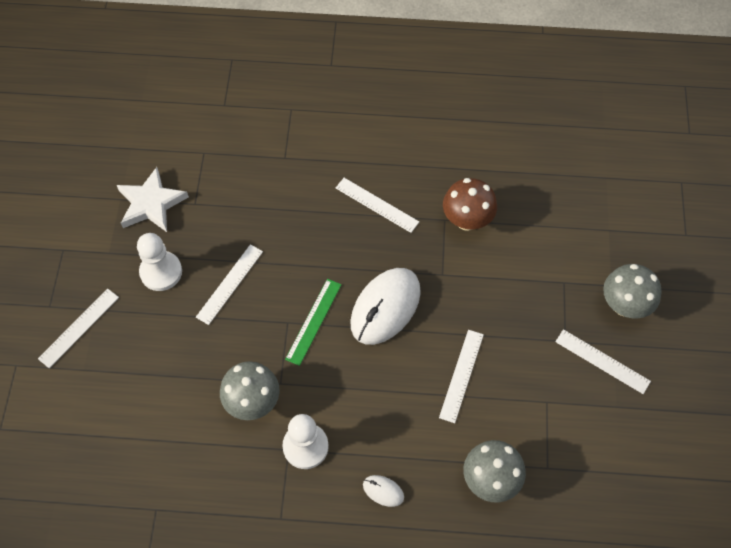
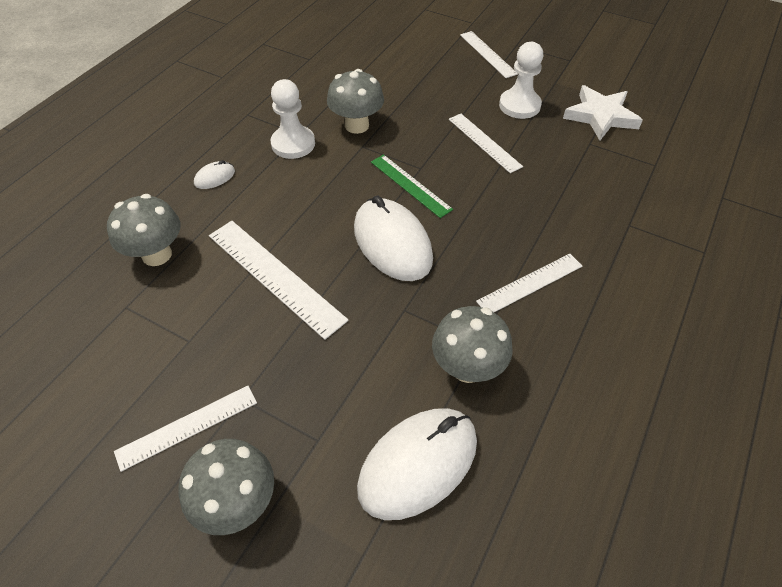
camera: 115 degrees right, 10 degrees down
(461, 375) = (275, 276): white ruler -> white ruler, size x1.55
(467, 220) = (467, 368): brown mushroom -> grey mushroom
(545, 223) = (418, 464): none -> white mouse

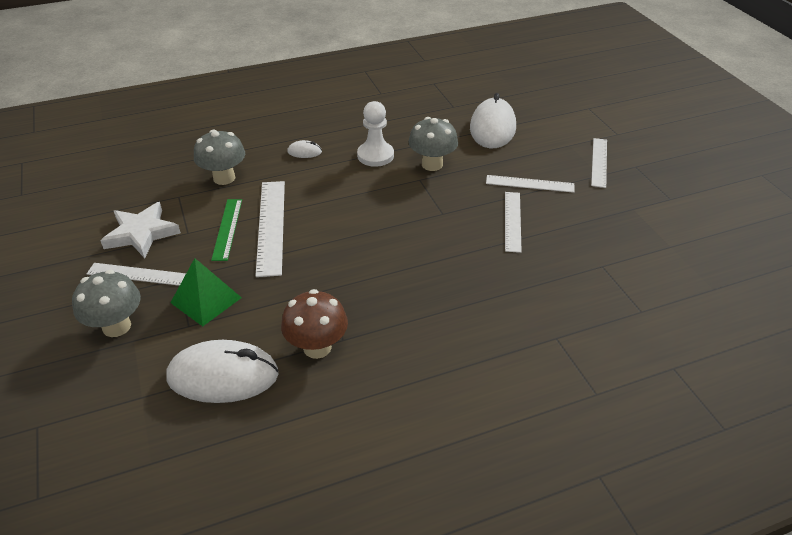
camera: 40 degrees right, 10 degrees down
(302, 399) = (206, 300): none -> green pyramid
(392, 243) = (363, 248): white mouse -> white mouse (492, 128)
(410, 185) = (421, 220): green ruler -> green ruler (227, 229)
(467, 368) = (317, 347): grey mushroom -> brown mushroom
(519, 105) = (576, 210): white pawn -> none
(530, 283) = (424, 327): white ruler -> white ruler (530, 184)
(600, 116) = (640, 252): white star -> white star (141, 233)

